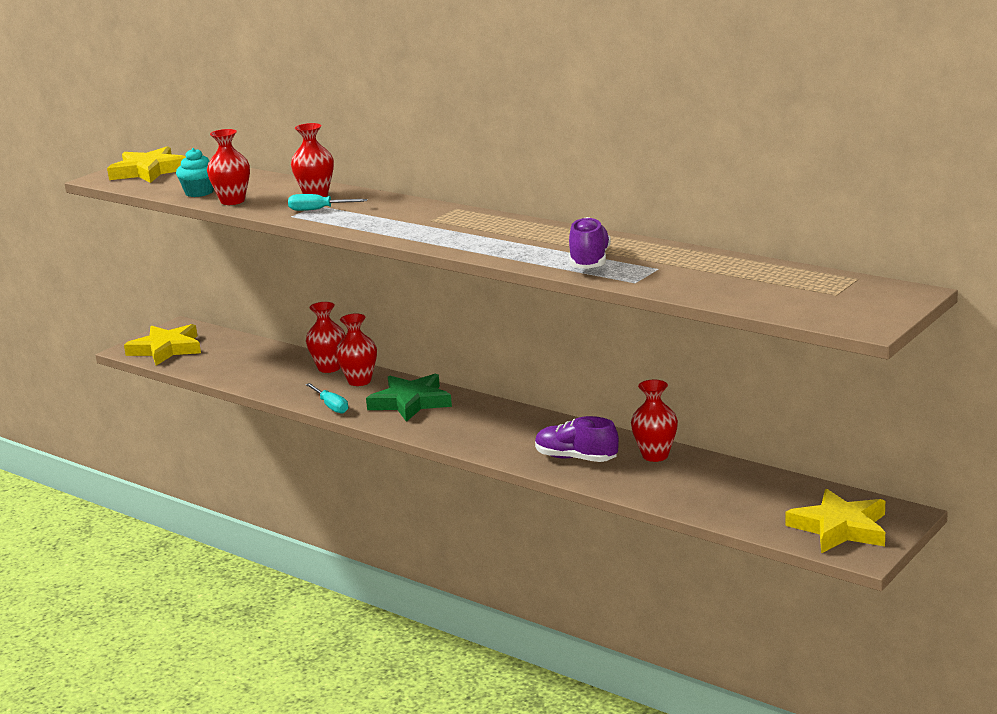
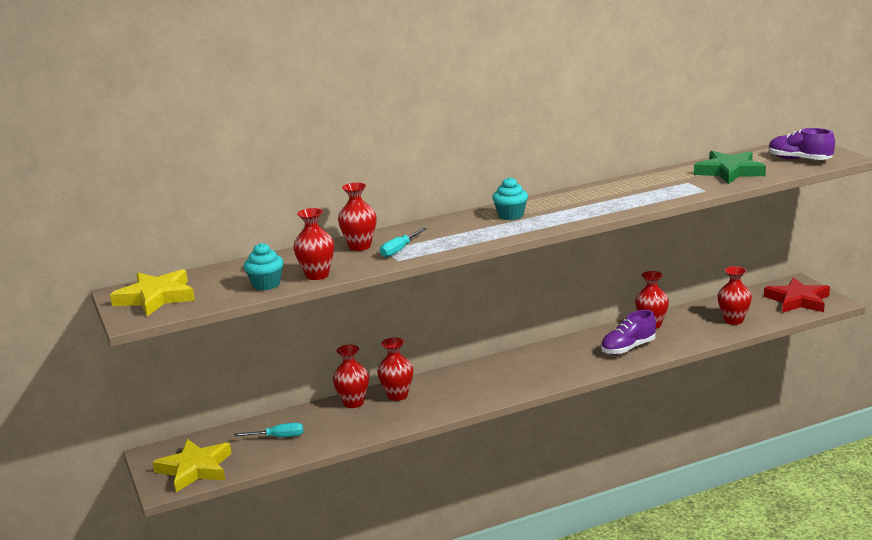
camera: 60 degrees left, 0 degrees up
(331, 406) = (429, 415): turquoise screwdriver -> turquoise screwdriver (278, 437)
(410, 402) = (464, 384): green star -> green star (729, 171)
(456, 223) = (511, 215): none -> turquoise cupcake
(589, 261) = (650, 194): purple shoe -> purple shoe (799, 160)
(723, 500) = (733, 320): none -> red vase
(840, 528) = (798, 300): yellow star -> red star

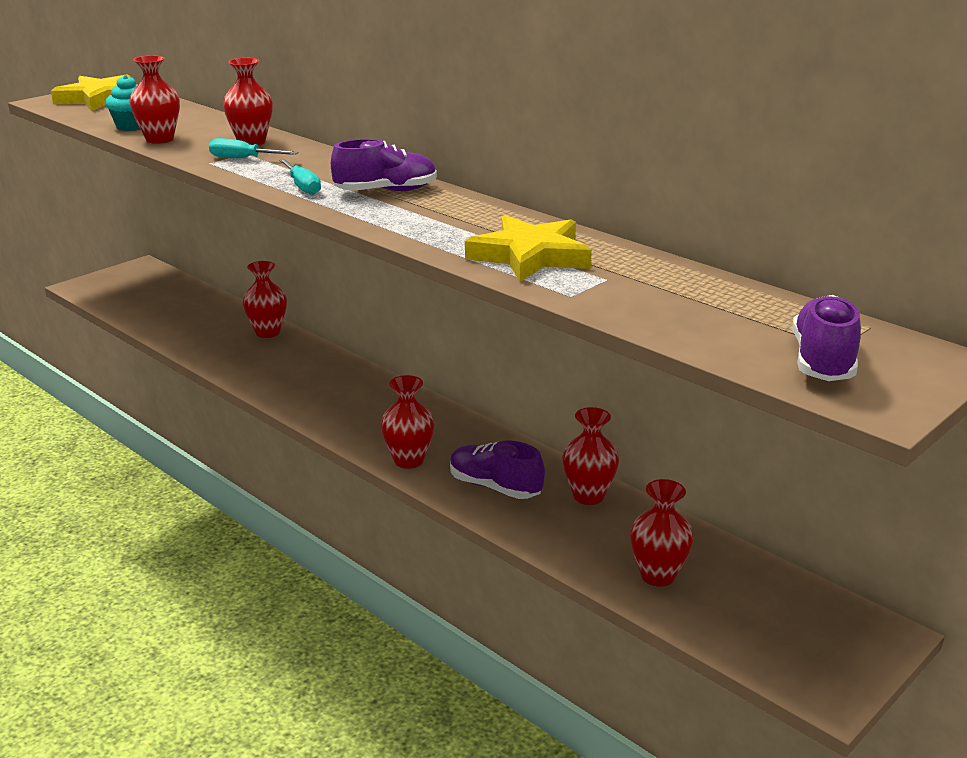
camera: 65 degrees right, 5 degrees up
(195, 469) = (115, 290): yellow star -> yellow star (530, 256)
(278, 437) = (183, 312): turquoise screwdriver -> turquoise screwdriver (302, 186)
(397, 395) = (292, 352): red vase -> red vase (408, 460)
(511, 215) = (386, 191): turquoise cupcake -> purple shoe
(729, 171) = (690, 305): green star -> none
(798, 300) = (800, 644): red star -> none

